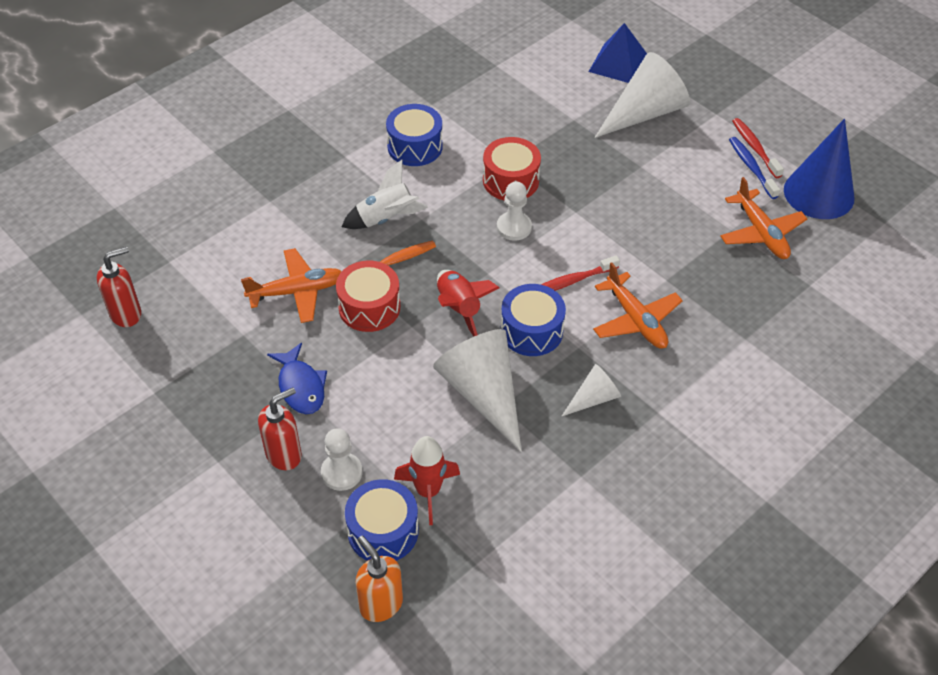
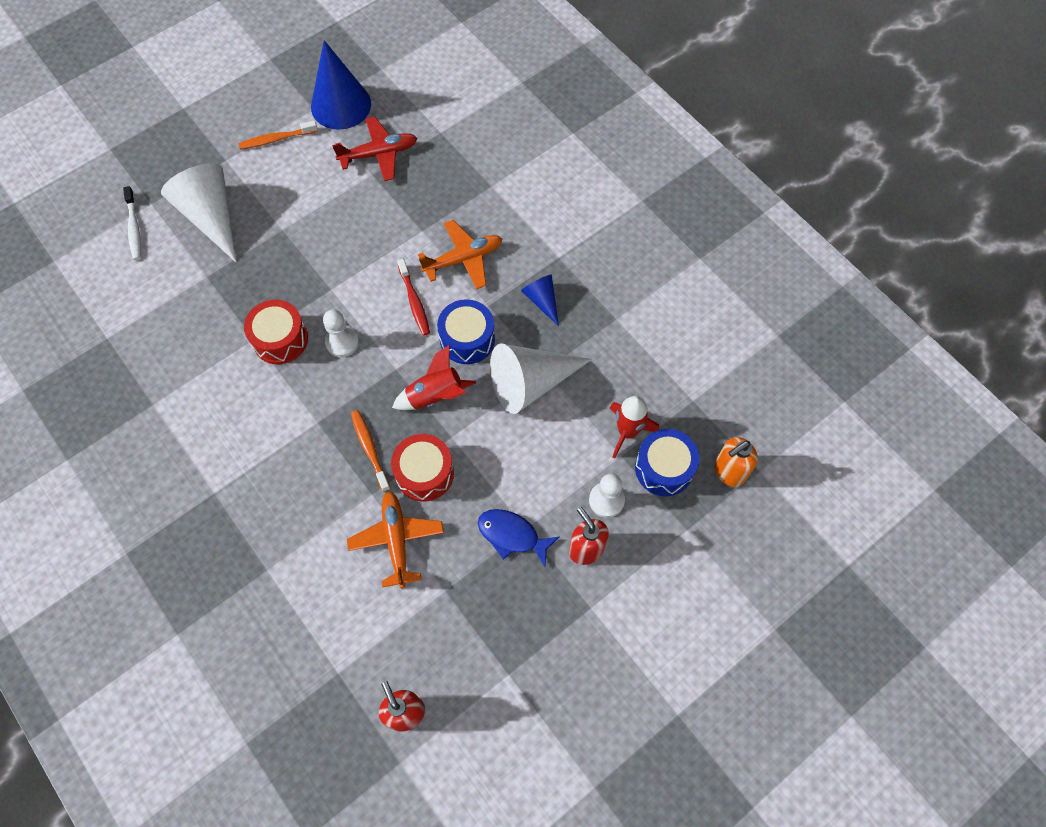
camera: 85 degrees left, 15 degrees up
(301, 386) = (512, 535): blue fish -> blue fish turned 135 degrees counterclockwise
(386, 219) = (312, 455): white rocket -> none
(415, 147) = (214, 423): blue drum -> none
(593, 398) = (542, 300): white cone -> blue cone
(618, 63) = (134, 228): blue pyramid -> white toothbrush
(751, 167) = (300, 146): blue toothbrush -> none
(755, 148) = (276, 139): red toothbrush -> orange toothbrush
(761, 233) = (379, 154): orange plane -> red plane

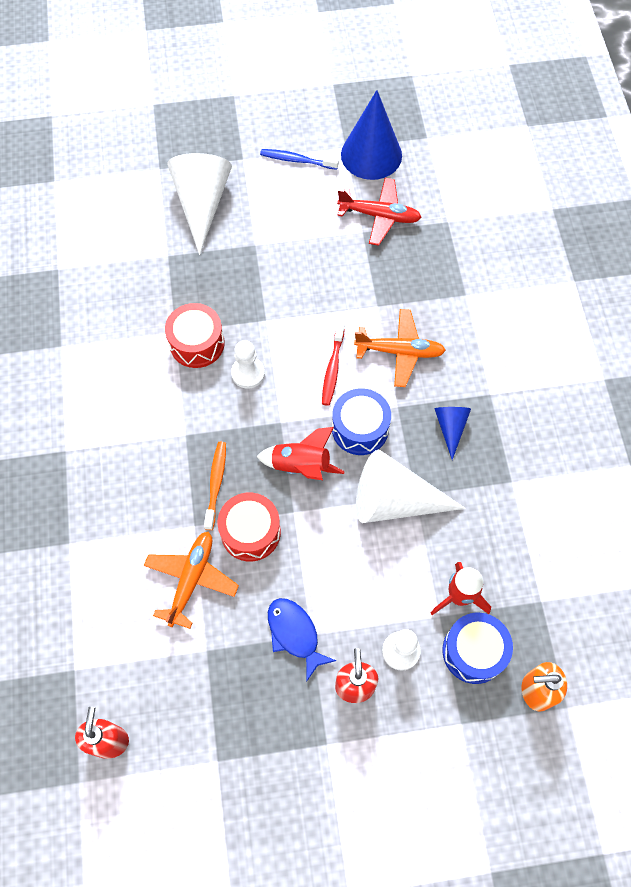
camera: 30 degrees right, 0 degrees up
(134, 228) = (133, 183): white toothbrush -> none
(276, 139) = (297, 160): orange toothbrush -> blue toothbrush

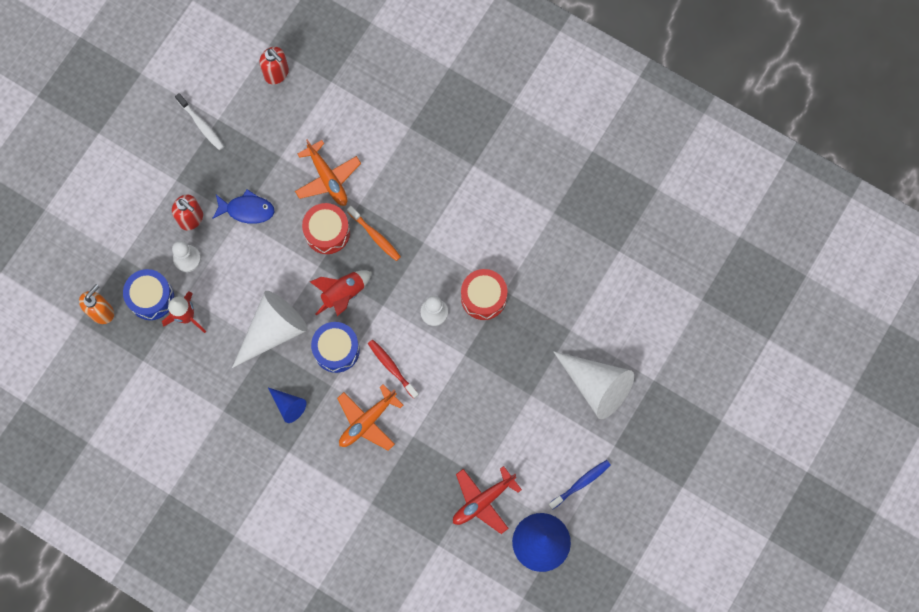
camera: 130 degrees right, 10 degrees up
(239, 774) = (201, 125): none -> white toothbrush

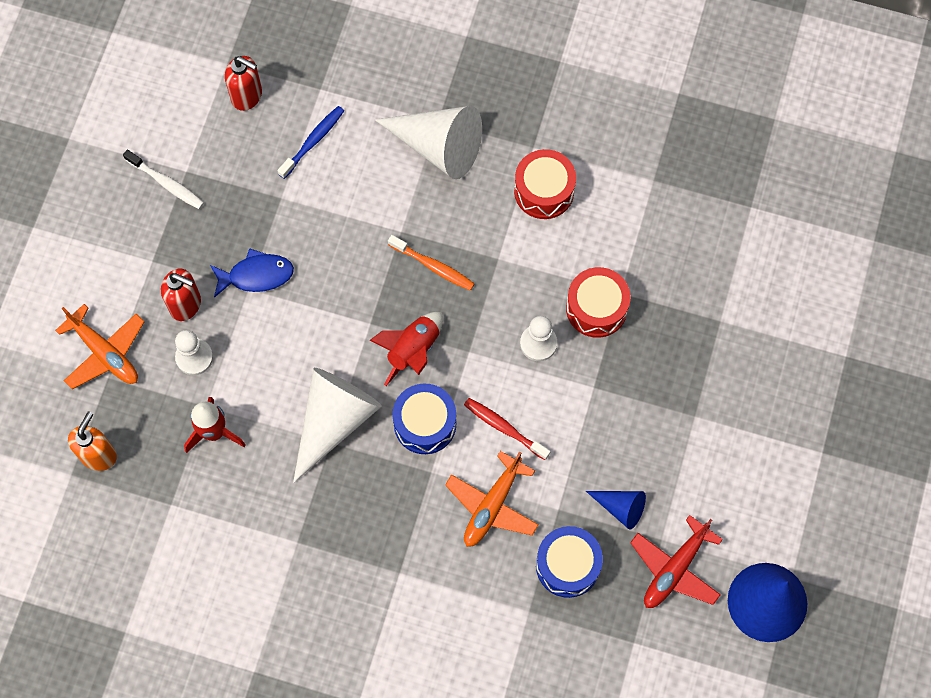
camera: 15 degrees left, 5 degrees down
(151, 297) = (160, 419): blue drum -> blue drum (567, 565)
(288, 405) = (382, 512): blue cone -> blue cone (620, 507)
(327, 232) = (369, 277): red drum -> red drum (544, 191)
(328, 178) = (351, 209): orange plane -> orange plane (105, 353)
(581, 483) = (795, 512): blue toothbrush -> blue toothbrush (313, 141)
(596, 385) = (775, 382): white cone -> white cone (438, 146)

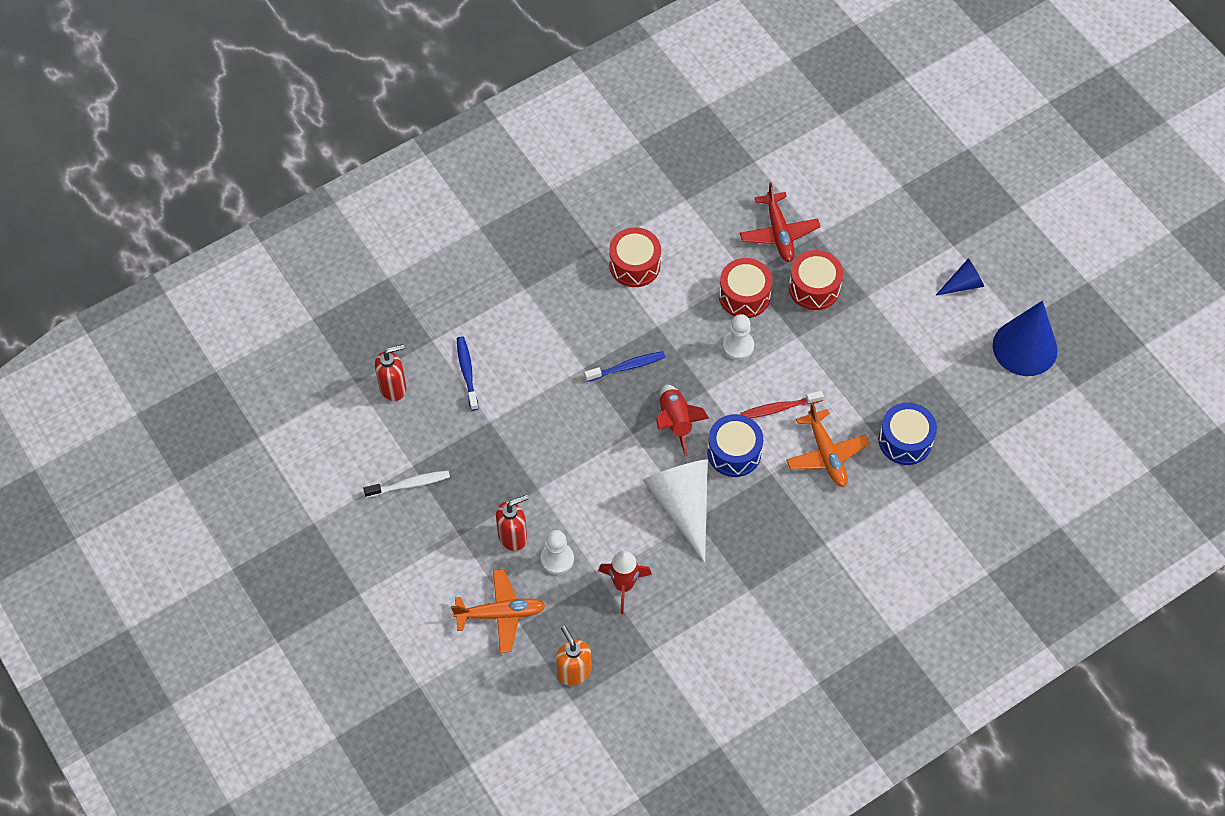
camera: 50 degrees left, 10 degrees down
(256, 275) = (532, 477): blue fish -> none
(433, 266) = (627, 367): orange toothbrush -> blue toothbrush
(438, 146) = (544, 301): white cone -> none
(620, 507) = (892, 382): blue cone -> blue cone (962, 284)
(660, 362) = (814, 288): none -> red drum
(675, 569) = (959, 382): red plane -> red plane (779, 233)

